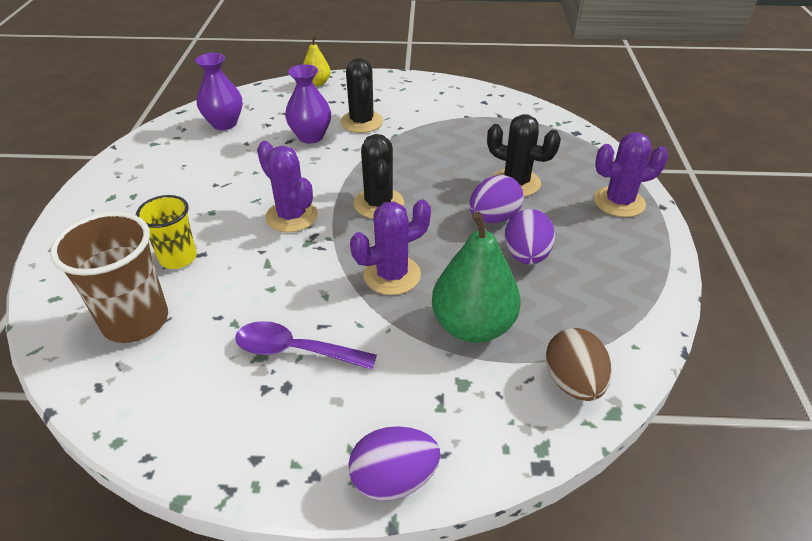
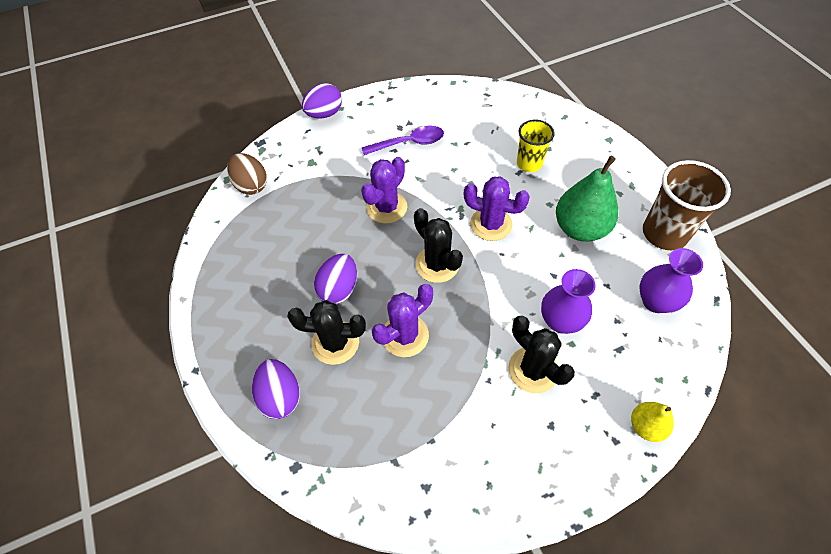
camera: 155 degrees right, 15 degrees up
(136, 321) = (506, 123): brown cup -> brown cup (664, 233)
(473, 326) = (319, 195): green pear -> green pear (580, 228)
(526, 256) = (302, 262): purple egg -> purple egg (281, 396)
(619, 202) = (236, 358): purple cactus -> purple cactus (405, 335)

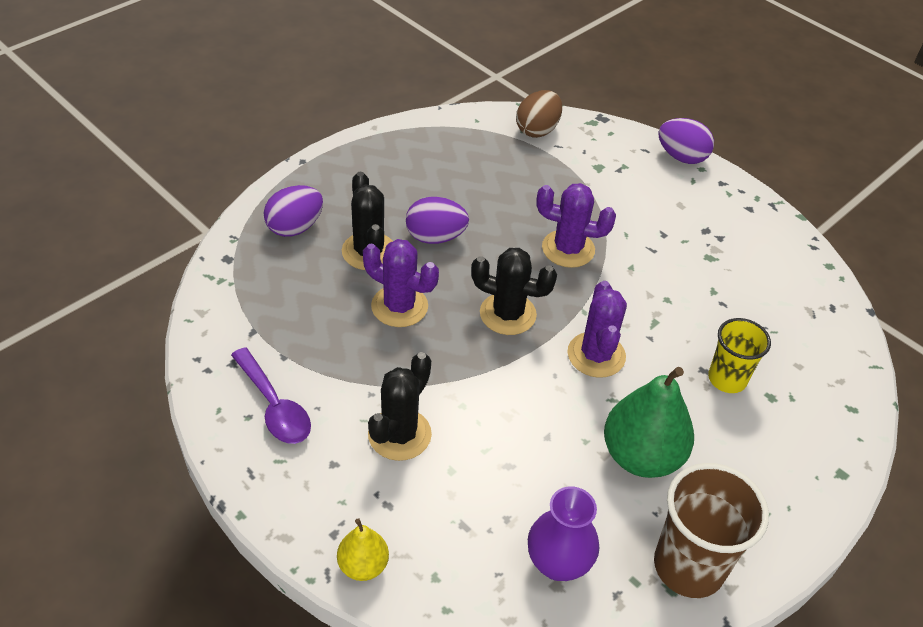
camera: 65 degrees right, 10 degrees down
(409, 143) = (683, 245): purple spoon -> purple spoon (274, 406)
(437, 264) = (508, 314): black cactus -> black cactus turned 75 degrees clockwise
(560, 321) = (479, 453): purple vase -> none

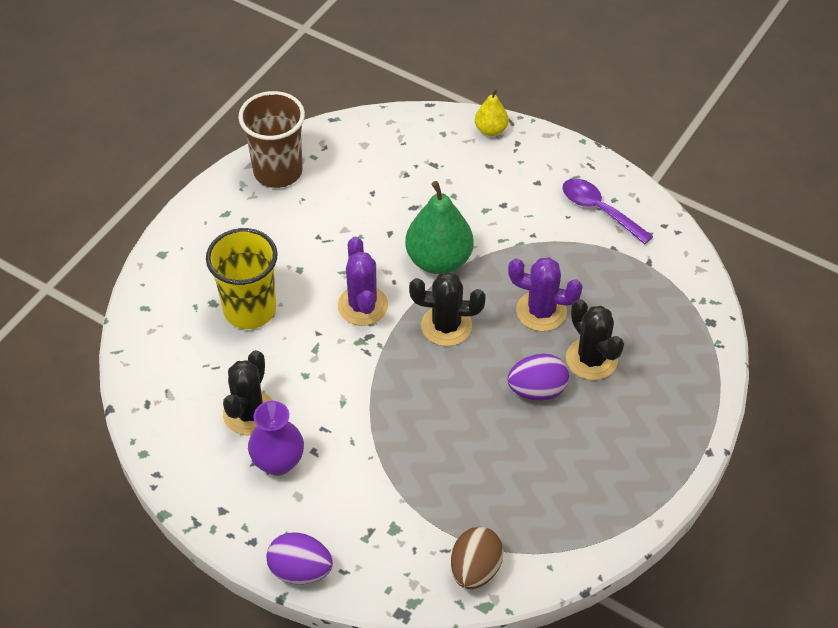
camera: 170 degrees right, 5 degrees up
(295, 227) = (671, 368): purple egg -> none
(399, 434) = (499, 210): black cactus -> black cactus (249, 413)
(558, 563) = (366, 156): purple vase -> purple vase (278, 462)
(568, 249) = (407, 408): purple cactus -> none
(641, 456) = (316, 234): green pear -> green pear (439, 260)
(727, 379) = (250, 309): yellow cup -> yellow cup, size x1.58

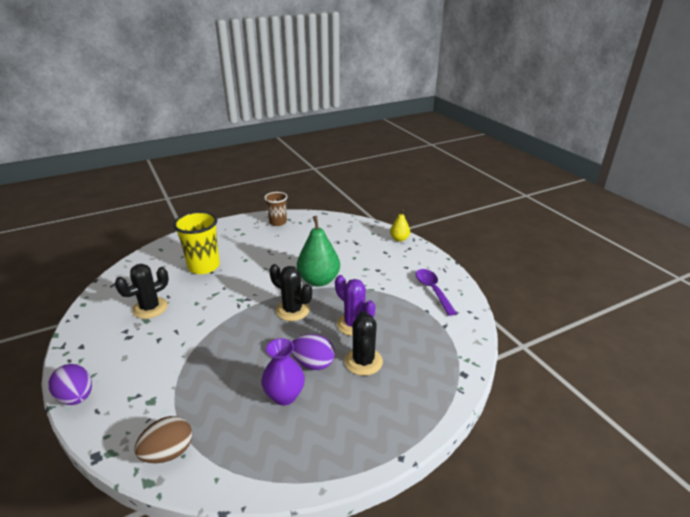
camera: 30 degrees right, 20 degrees down
(278, 171) = (278, 222): brown cup -> brown cup, size x0.63
(278, 462) = (135, 336): purple vase -> purple vase (284, 396)
(362, 306) = (258, 285): purple cactus -> none

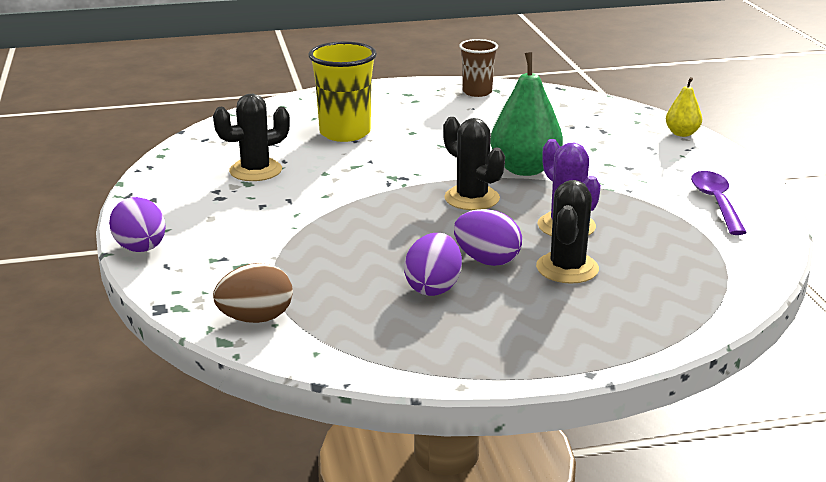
camera: 15 degrees right, 5 degrees down
(284, 396) = (433, 287): purple vase -> purple egg

